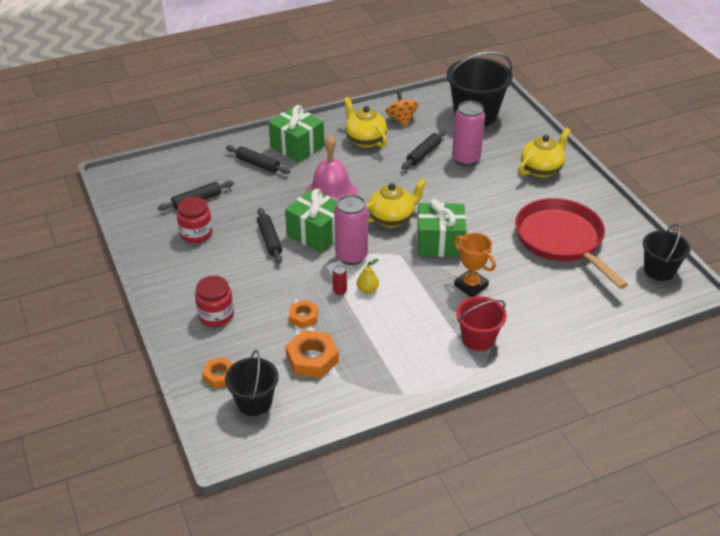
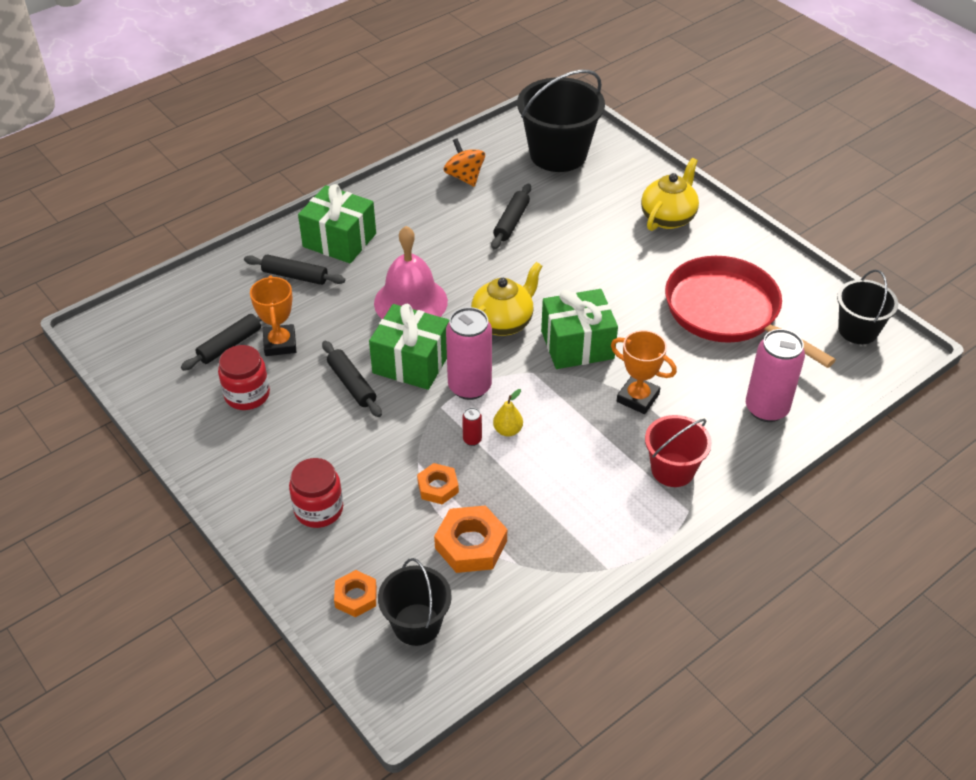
camera: 15 degrees left, 5 degrees up
(231, 205) = (280, 344): none -> orange trophy
(365, 140) = (427, 215): yellow teapot -> none
(466, 159) = (568, 219): pink can -> pink can (766, 409)

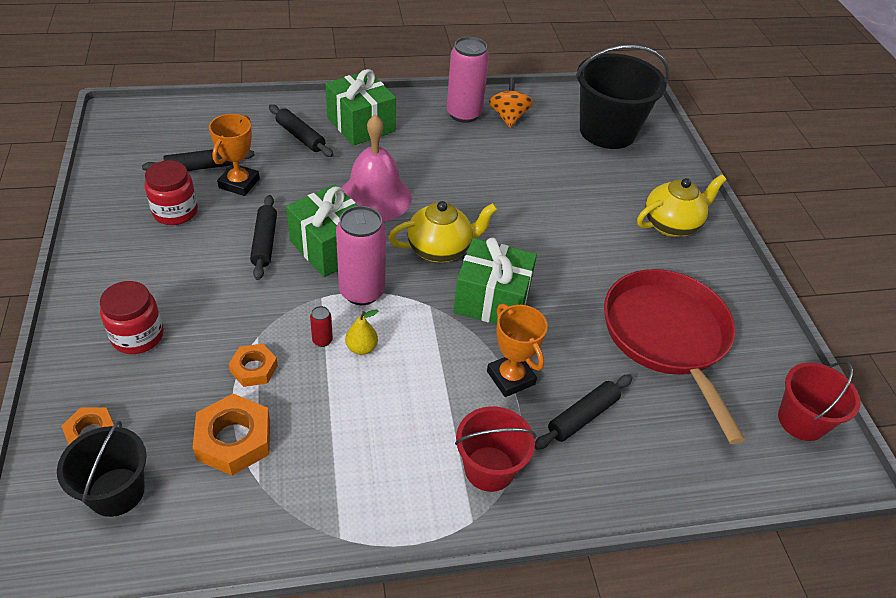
camera: 25 degrees right, 0 degrees up
(511, 222) = (519, 169): black rolling pin -> black rolling pin (582, 416)
(766, 409) = (638, 455): pink can -> pink can (464, 114)
(858, 330) = (801, 421): black bucket -> red bucket

